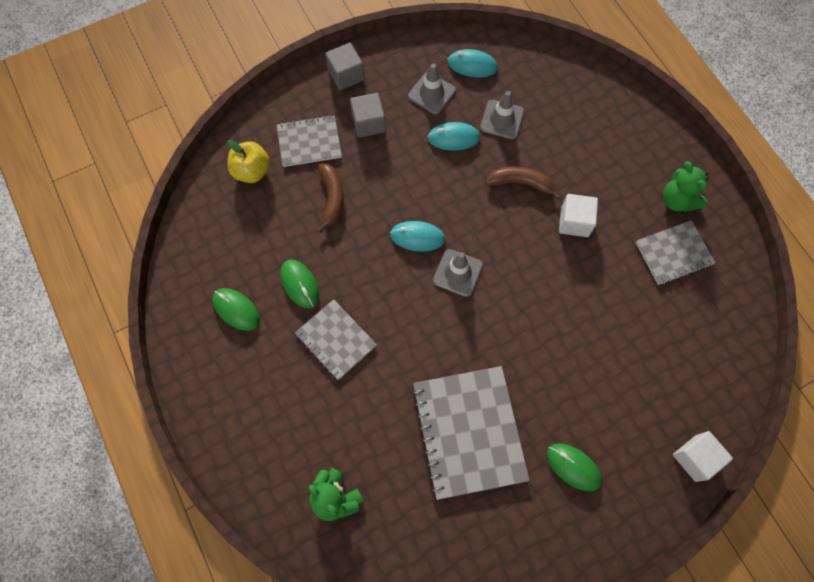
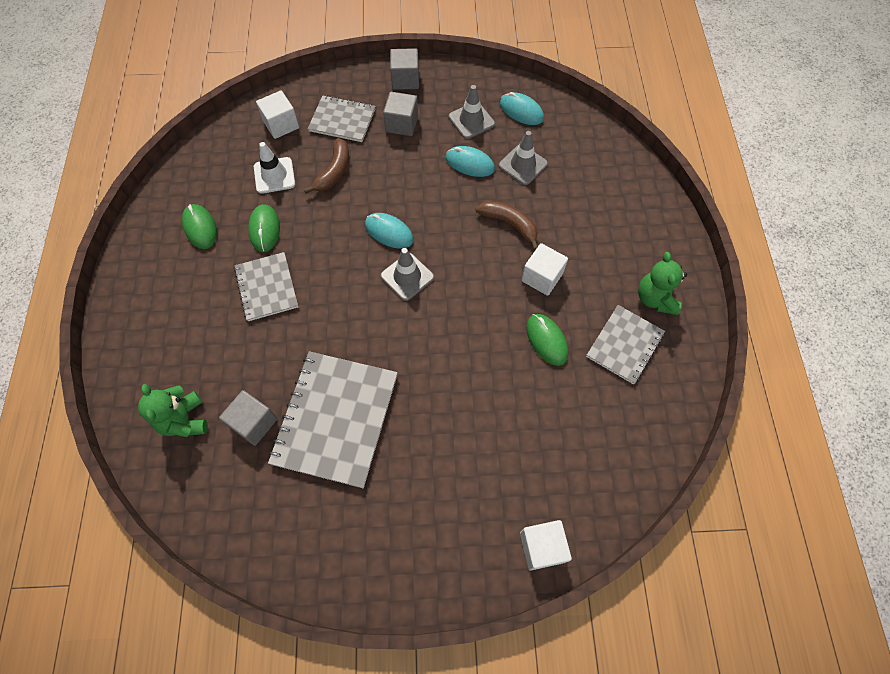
camera: 25 degrees right, 5 degrees down
(252, 171) = (281, 125): yellow apple -> white cube
(276, 226) = (274, 175): none -> white traffic cone
(399, 470) = (254, 423): none -> grey cube
(573, 467) = (415, 497): green mouse -> green mouse (546, 340)
(673, 253) = (625, 345): grey notebook -> grey notebook turned 60 degrees counterclockwise

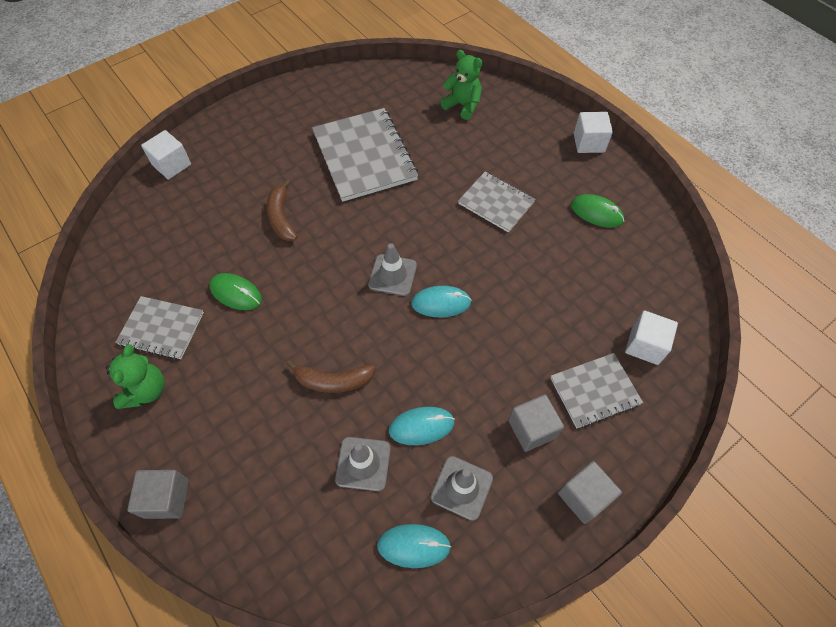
camera: 145 degrees right, 5 degrees down
(254, 423) = (417, 126): grey cube -> grey cube (166, 498)
(265, 229) = (546, 242): green mouse -> none
(274, 175) = (591, 291): white traffic cone -> none
(334, 172) = (544, 329): brown banana -> brown banana (281, 217)
(542, 277) = (270, 346): white cube -> white cube (589, 143)
(625, 345) = (161, 329): grey notebook -> grey notebook turned 75 degrees counterclockwise
(655, 298) = (146, 390): green teddy bear -> green teddy bear turned 45 degrees clockwise

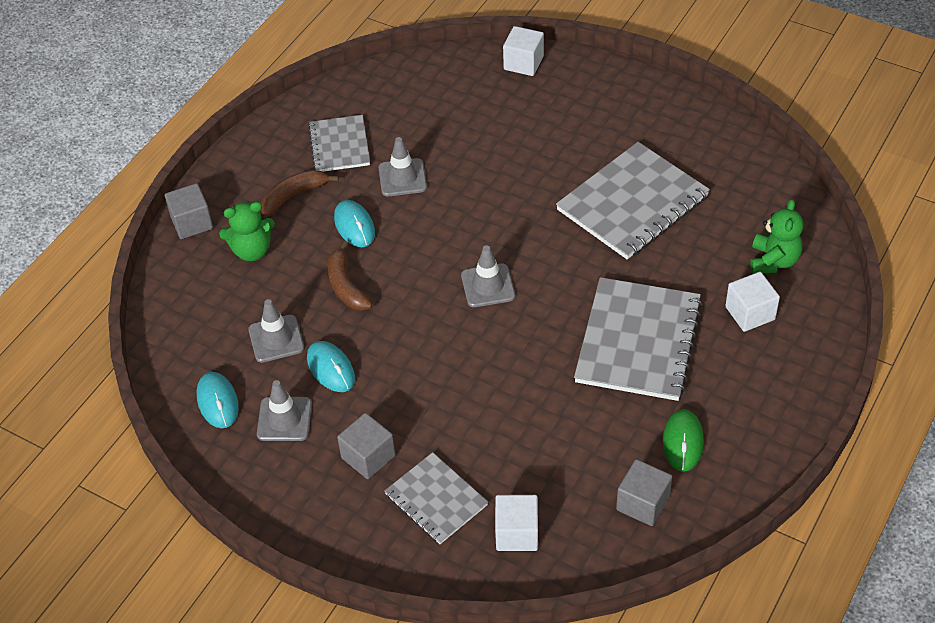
camera: 70 degrees right, 10 degrees down
(146, 390) = (277, 165): green teddy bear -> green teddy bear (252, 251)
(236, 293) = (402, 178): green mouse -> grey traffic cone
(281, 217) = (508, 172): brown banana -> brown banana (293, 196)
(441, 303) = (475, 337): turquoise mouse -> turquoise mouse (354, 226)
(496, 203) = (638, 341): grey notebook -> grey notebook, size x1.70
(583, 496) = (316, 519): grey cube -> grey cube (643, 503)
(589, 143) = (796, 405): white cube -> white cube (750, 313)

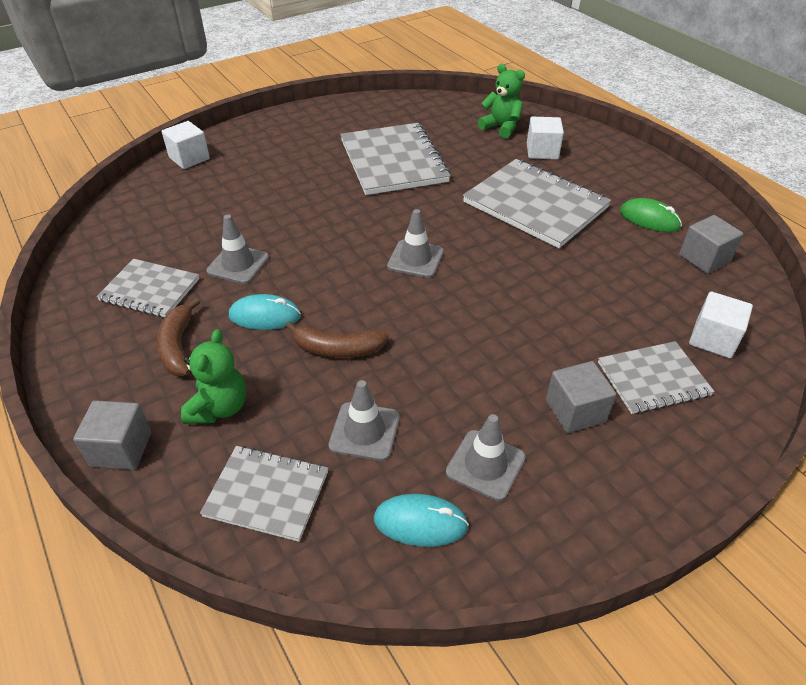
camera: 65 degrees left, 5 degrees down
(198, 313) = (267, 493): none -> grey notebook
(331, 368) = (439, 399): turquoise mouse -> none

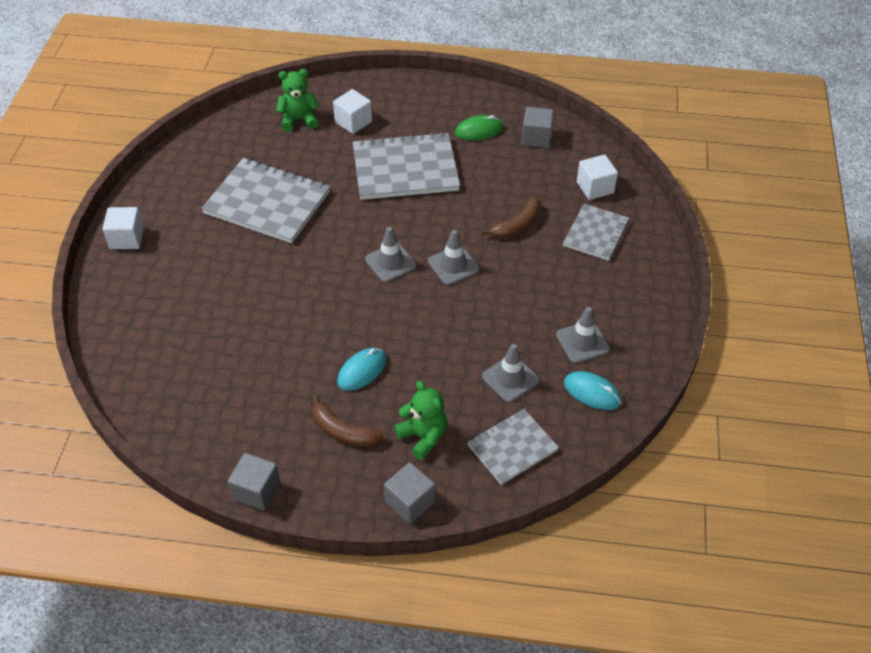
camera: 50 degrees left, 5 degrees up
(150, 290) = (263, 420): grey notebook -> none
(189, 158) = (108, 316): white cube -> white cube (126, 238)
(238, 264) = (290, 357): grey traffic cone -> grey traffic cone (453, 265)
(337, 349) = (432, 352): brown banana -> brown banana (517, 225)
(420, 522) = (592, 392): turquoise mouse -> turquoise mouse turned 75 degrees clockwise
(575, 411) = (584, 281): grey cube -> grey cube (256, 490)

